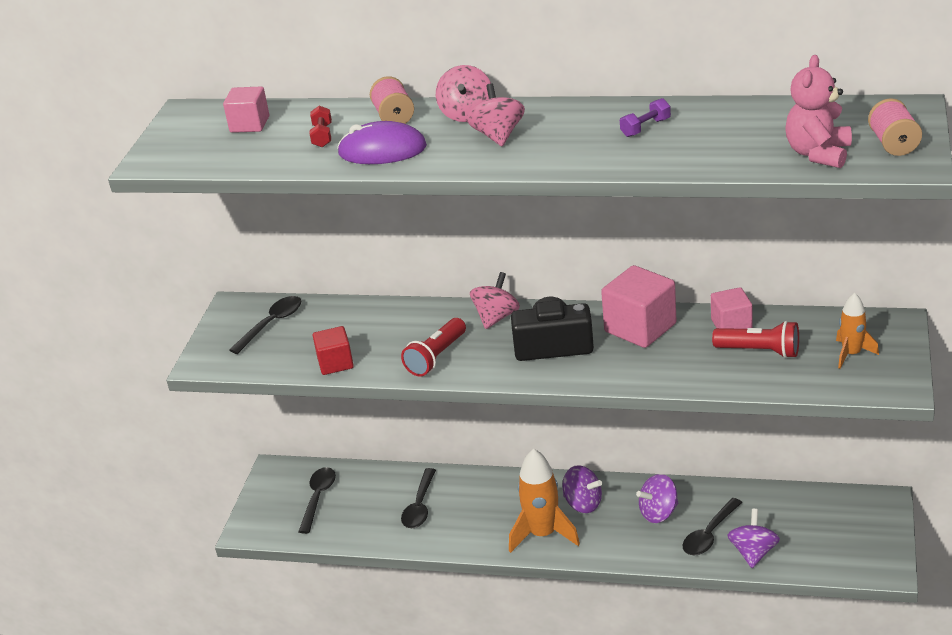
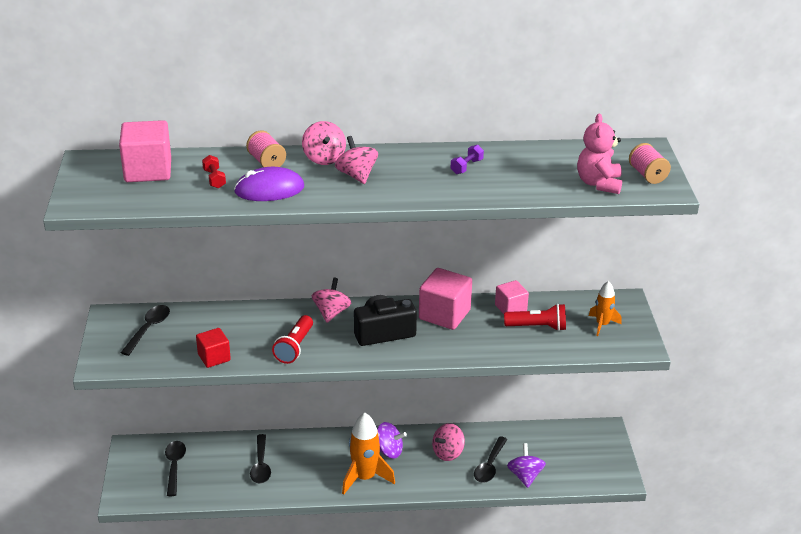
camera: 20 degrees left, 0 degrees up
(250, 124) = (148, 171): pink cube -> pink cube, size x1.64
(658, 513) = (448, 453): purple spinning top -> pink spinning top

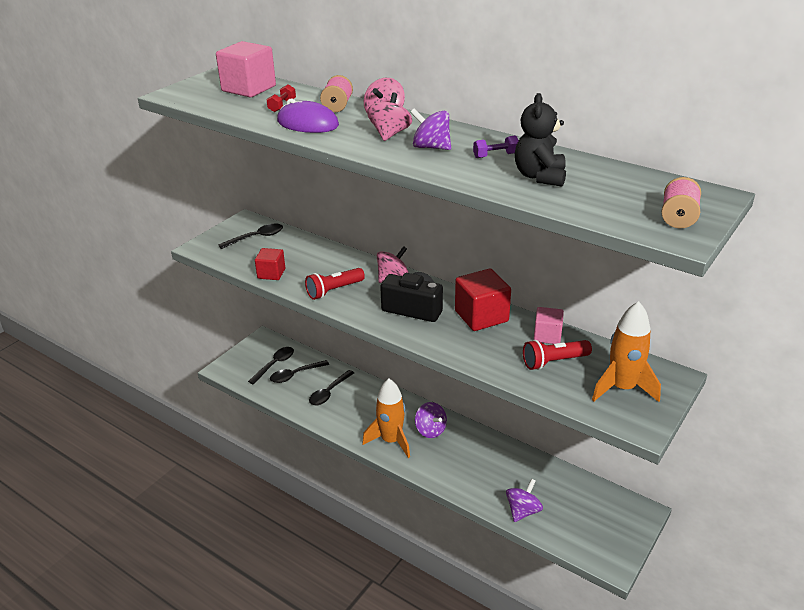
camera: 40 degrees right, 0 degrees up
(408, 176) = (431, 147): none -> purple spinning top
(444, 314) = (481, 316): pink cube -> red cube
(448, 453) = (476, 456): pink spinning top -> none
(489, 466) = (500, 485): black spoon -> black spoon (295, 375)
(522, 174) = (540, 176): none -> black teddy bear
(537, 327) = (554, 362): red flashlight -> red flashlight turned 120 degrees clockwise
(598, 184) = (609, 208): pink teddy bear -> none
(602, 325) = (622, 388): orange rocket -> orange rocket, size x1.70

